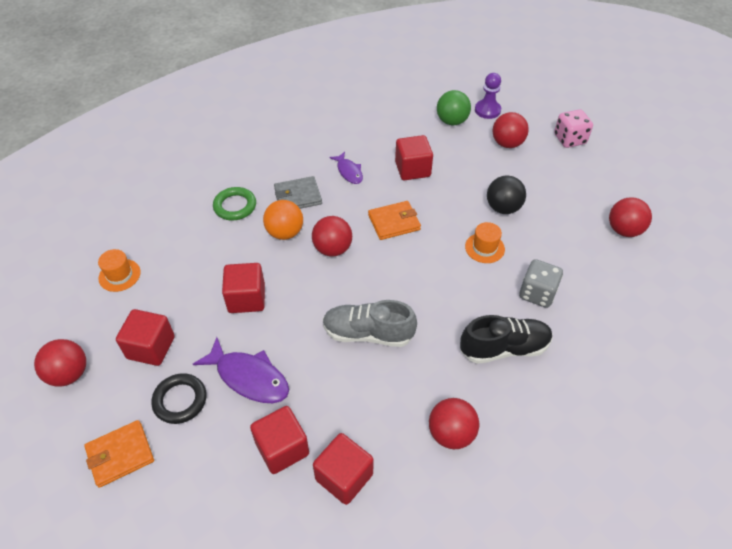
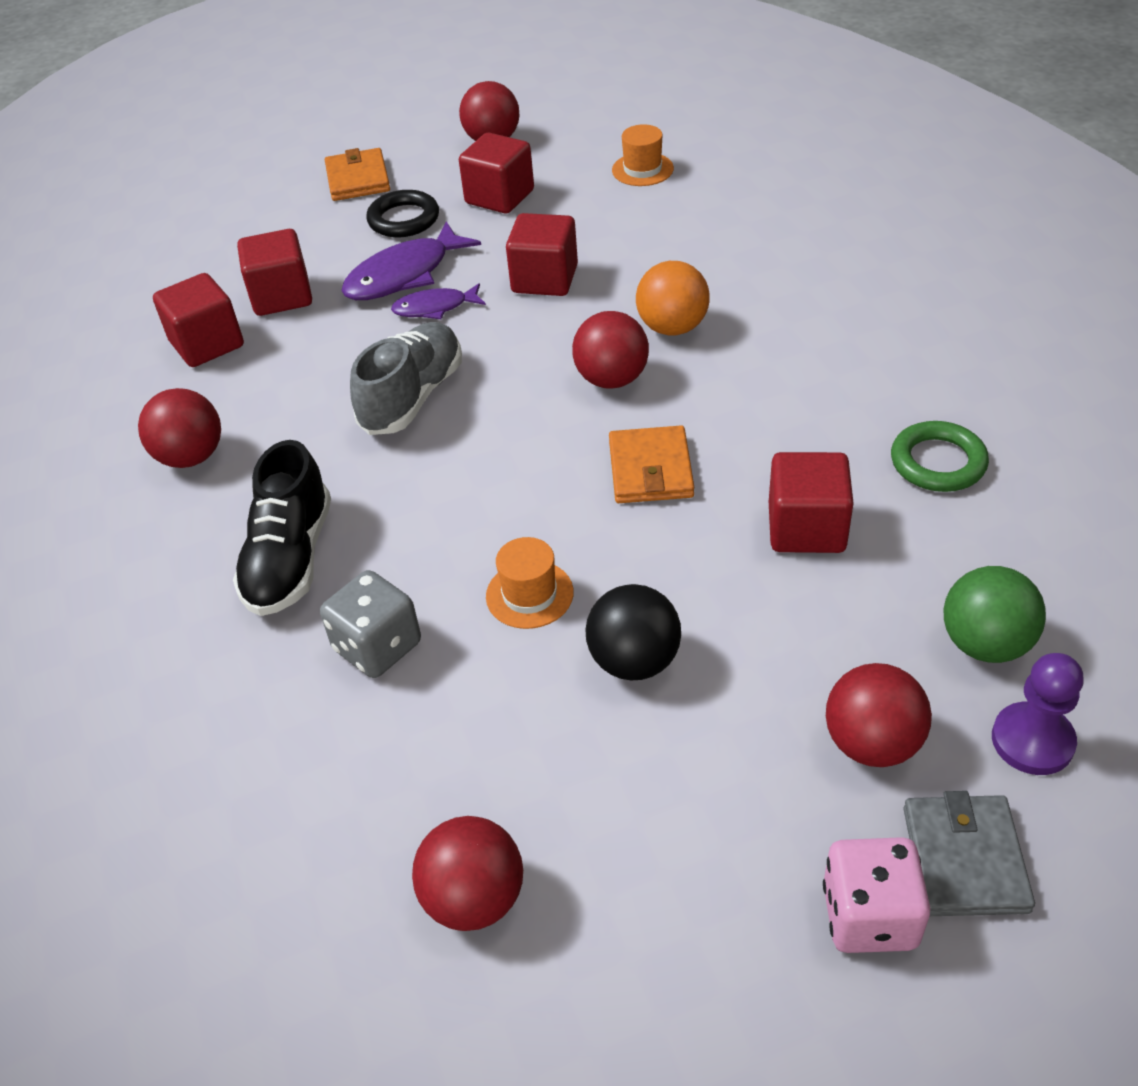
camera: 110 degrees right, 5 degrees down
(235, 206) = (757, 276): green ring -> green ring (938, 462)
(298, 196) = (763, 350): grey wallet -> grey wallet (965, 859)
(349, 172) = (819, 426): purple fish -> purple fish (435, 308)

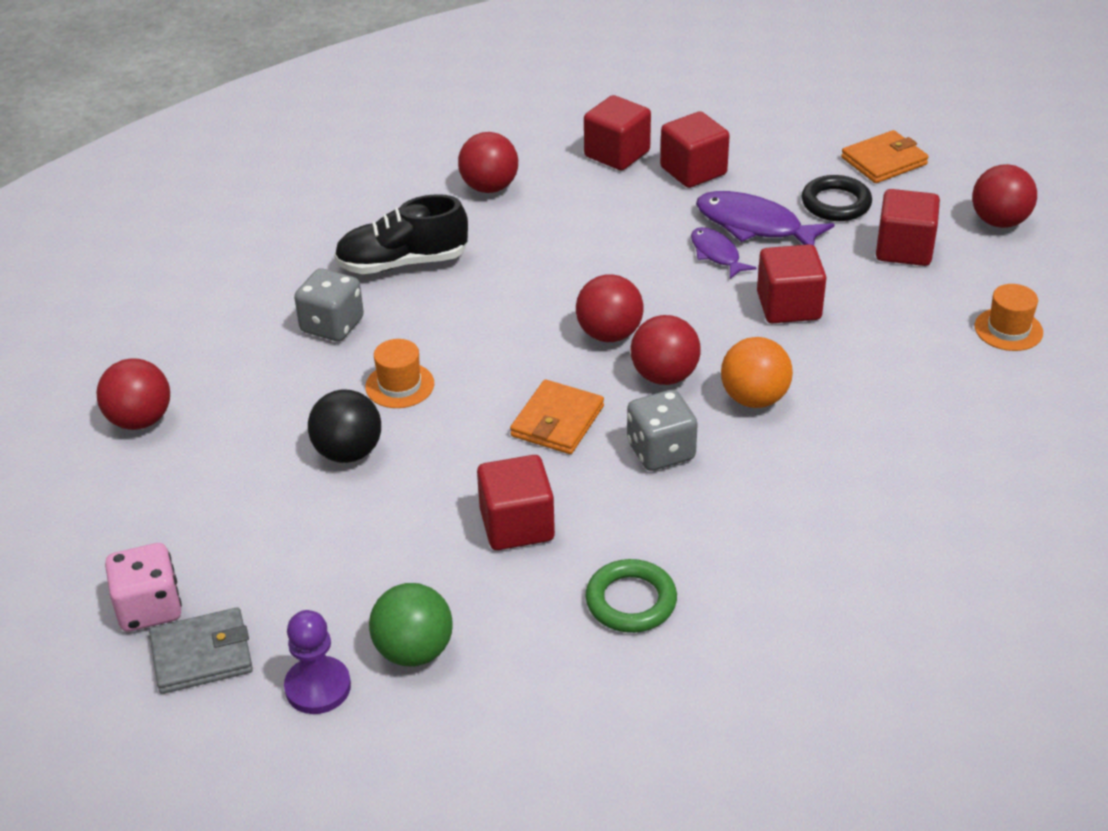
camera: 70 degrees right, 5 degrees down
(412, 397) = (596, 272): grey shoe -> none
(650, 469) = (557, 421): orange wallet -> orange wallet turned 45 degrees counterclockwise
(726, 403) = (660, 451): none -> grey dice
(872, 743) = (297, 592): red ball -> red ball (609, 334)

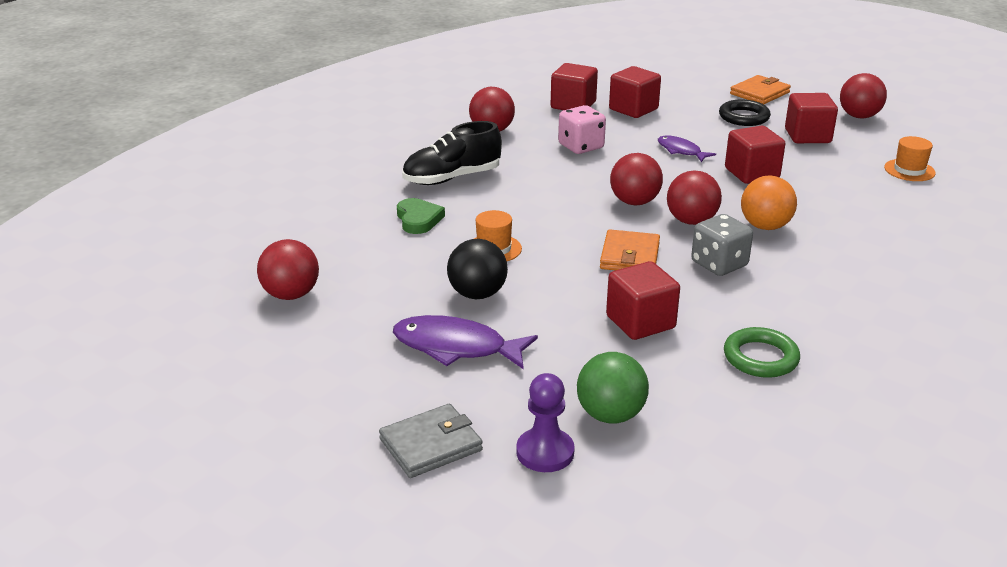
camera: 15 degrees left, 10 degrees down
(149, 608) = (366, 419): pink dice -> pink dice (581, 146)
(332, 325) = (418, 219): grey dice -> green heart
(754, 225) = (696, 133): purple fish -> purple fish (456, 347)

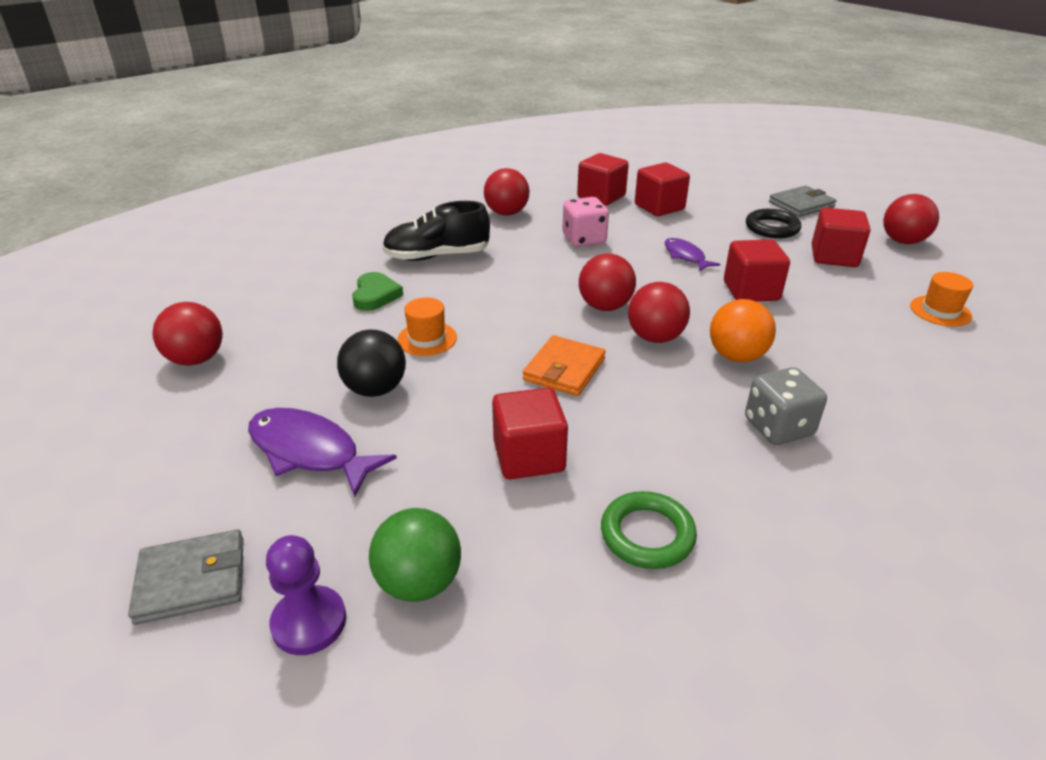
camera: 15 degrees right, 5 degrees up
(719, 264) = (659, 396): grey dice -> grey dice (778, 427)
(759, 93) = (801, 205): orange wallet -> grey wallet

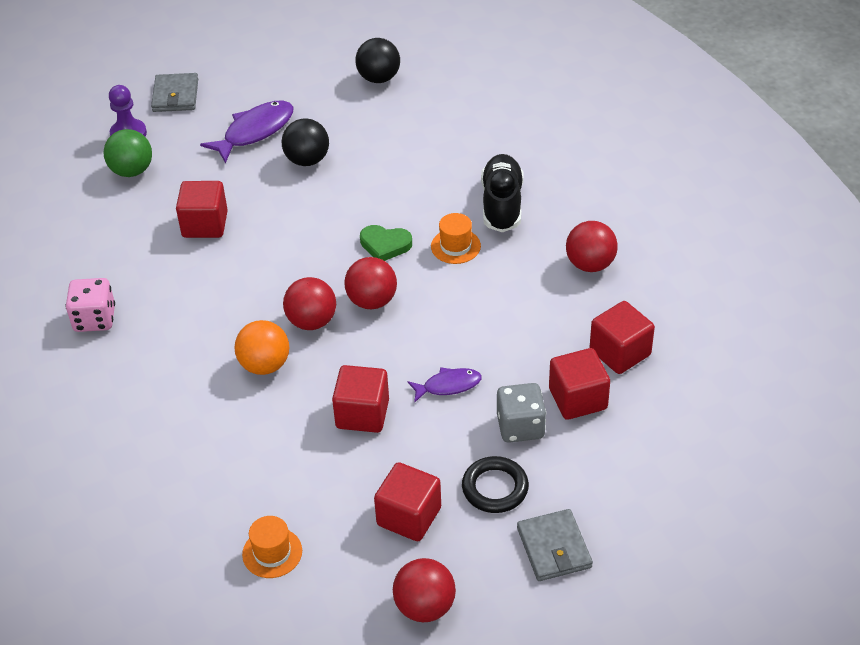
camera: 105 degrees right, 10 degrees up
(196, 359) = (379, 78): red ball -> black ball
(375, 295) = (440, 163): green heart -> green heart (385, 245)
(427, 339) = (362, 189): orange hat -> orange hat (455, 246)
(564, 369) = (290, 258): orange wallet -> none
(584, 239) = (510, 314): pink dice -> pink dice (95, 319)
(647, 534) = (116, 263): green ring -> none
(778, 427) = (172, 358): grey dice -> grey dice (520, 427)

